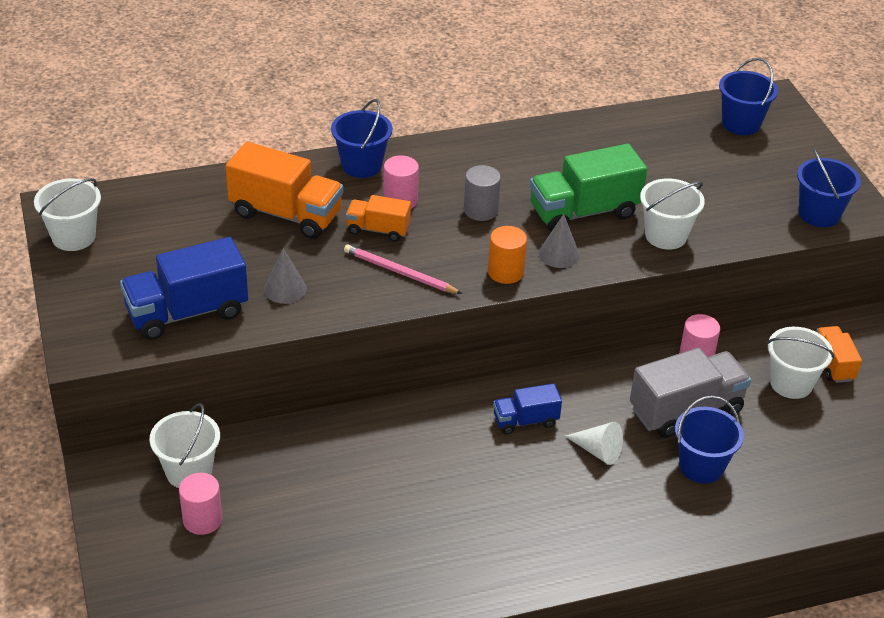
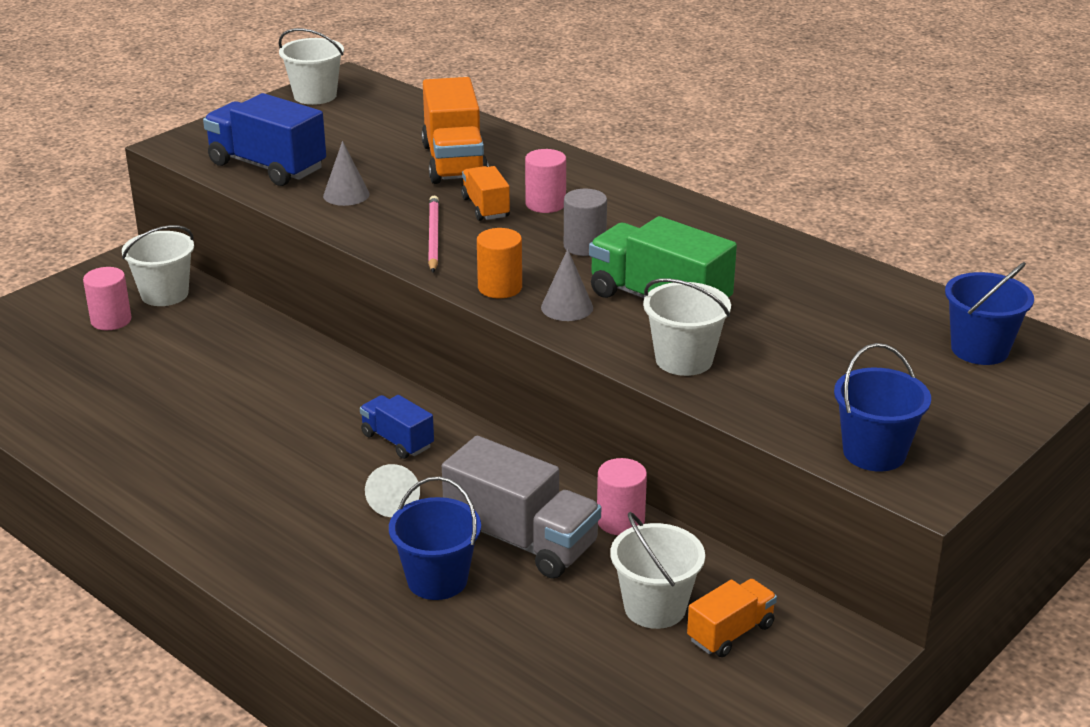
camera: 60 degrees right, 10 degrees down
(361, 165) = (575, 171): blue bucket -> none

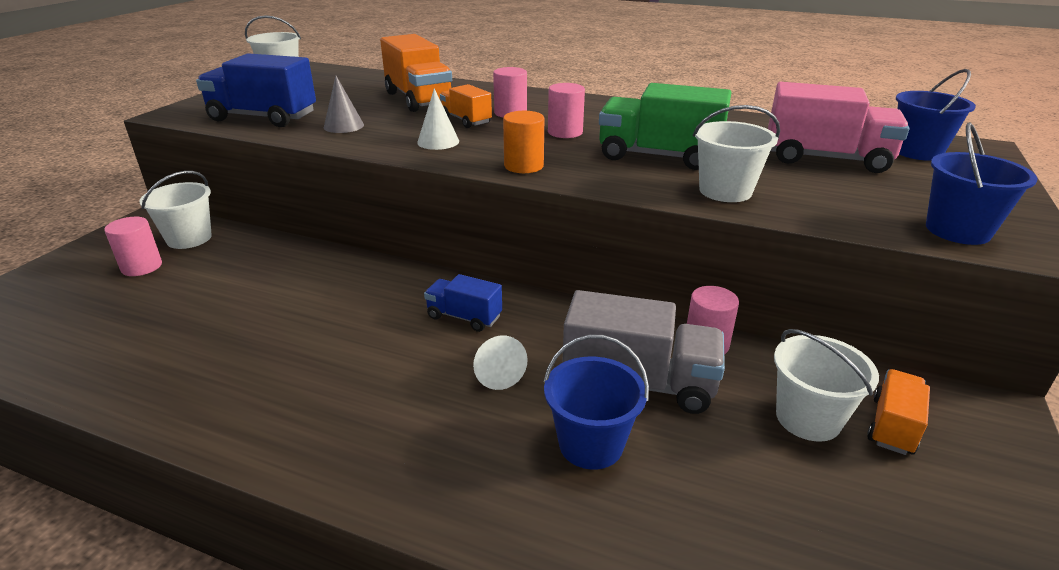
camera: 20 degrees left, 0 degrees up
(433, 236) = (438, 142): pink pencil -> white cone
(567, 307) = (592, 171): grey cone -> none
(584, 246) = (565, 132): grey cylinder -> pink cylinder
(851, 339) = (826, 159): none -> pink truck

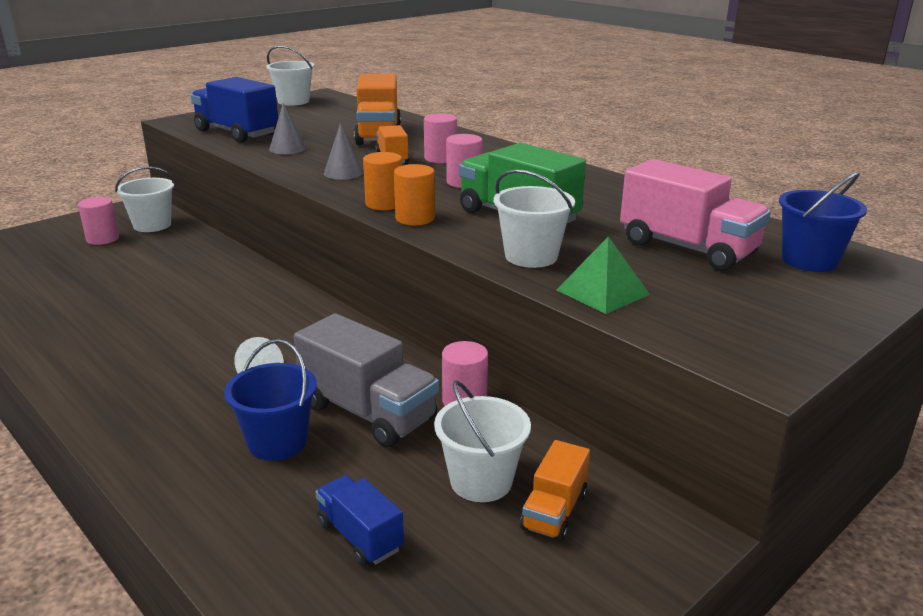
camera: 25 degrees right, 5 degrees down
(438, 142) = (343, 173): white cone -> grey cone
(464, 317) = (287, 328): blue truck -> blue truck (360, 536)
(573, 175) = (415, 218): none -> orange cylinder
(828, 211) = (602, 292): none -> green pyramid
(892, 426) = (554, 511): orange truck -> orange truck turned 150 degrees clockwise
(957, 230) = (710, 335): blue bucket -> none

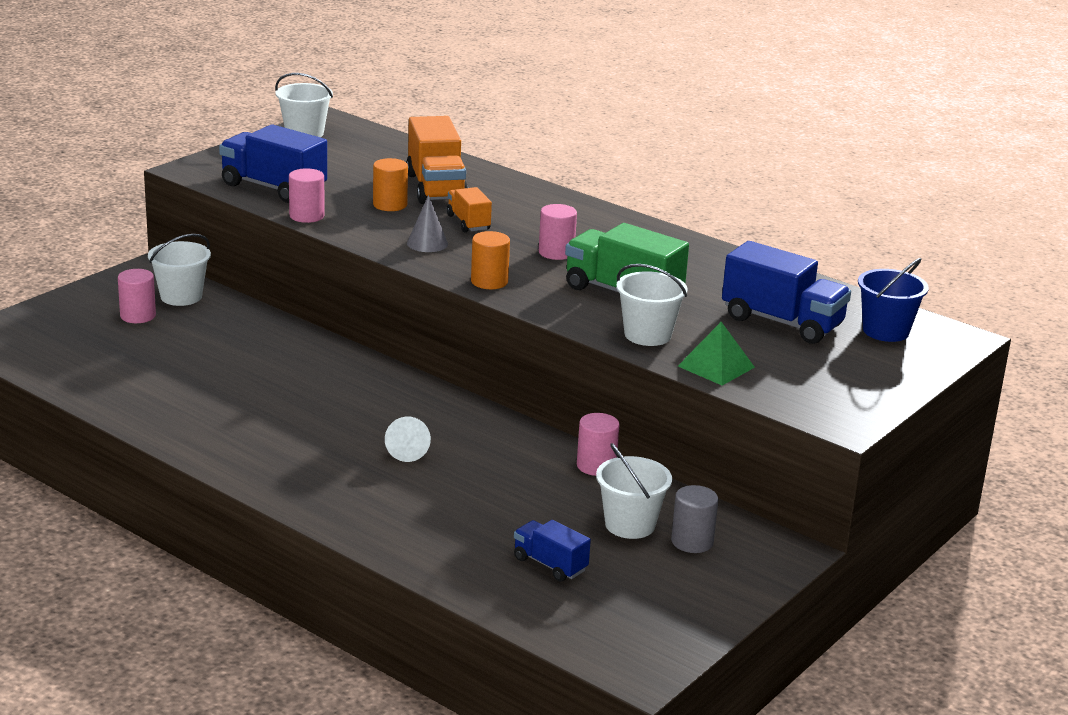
camera: 10 degrees left, 0 degrees up
(277, 442) = (450, 505): blue bucket -> none
(287, 148) = (346, 211): grey cone -> none
(368, 412) = (516, 479): grey truck -> none
(415, 218) = (527, 298): orange cylinder -> orange cylinder (390, 205)
(440, 158) = (519, 221): pink cylinder -> pink cylinder (307, 216)
(554, 511) = (692, 542): orange truck -> grey cylinder
(687, 248) = (782, 322): pink truck -> blue truck

